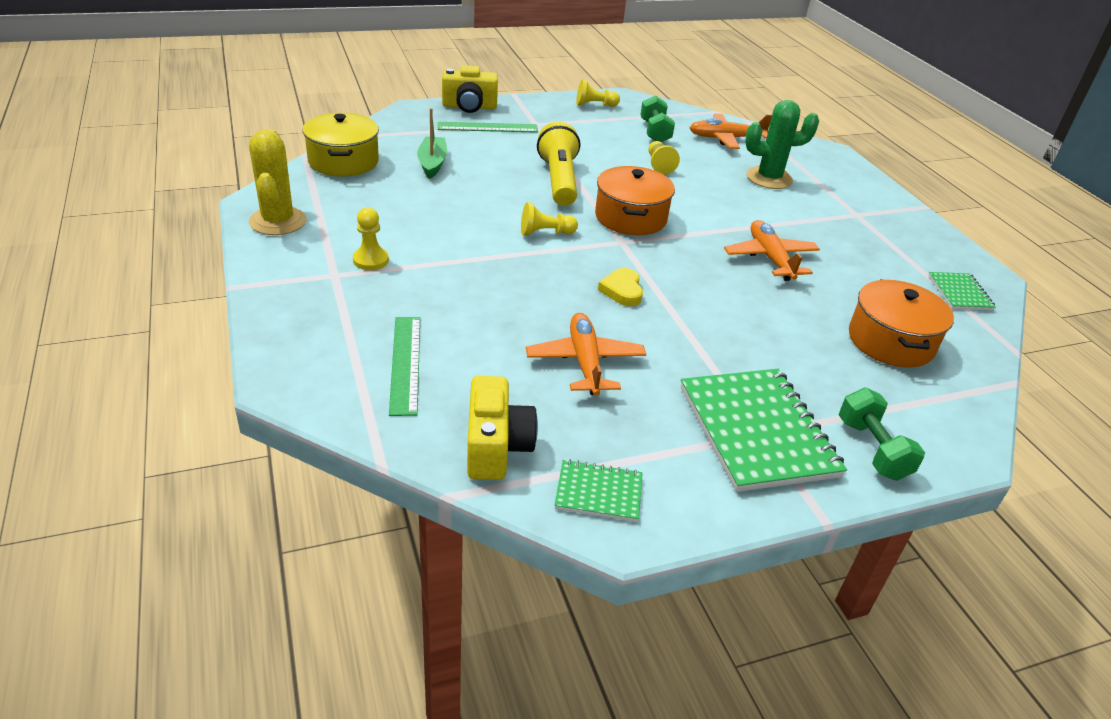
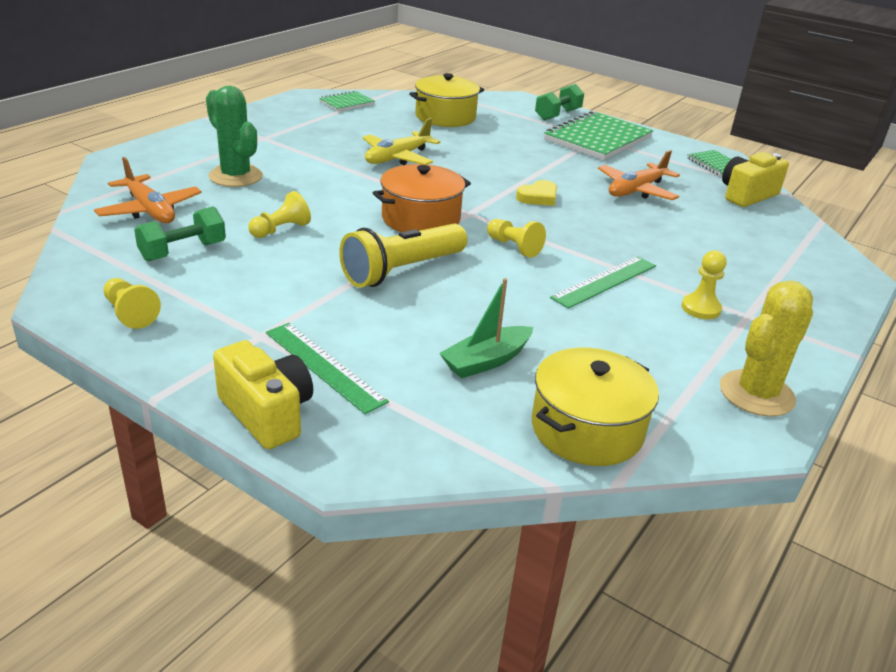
camera: 125 degrees left, 5 degrees down
(405, 363) = (756, 243): green ruler -> green ruler (605, 281)
(770, 258) = (397, 158): orange plane -> yellow plane
(891, 341) = (445, 117): orange pot -> yellow pot

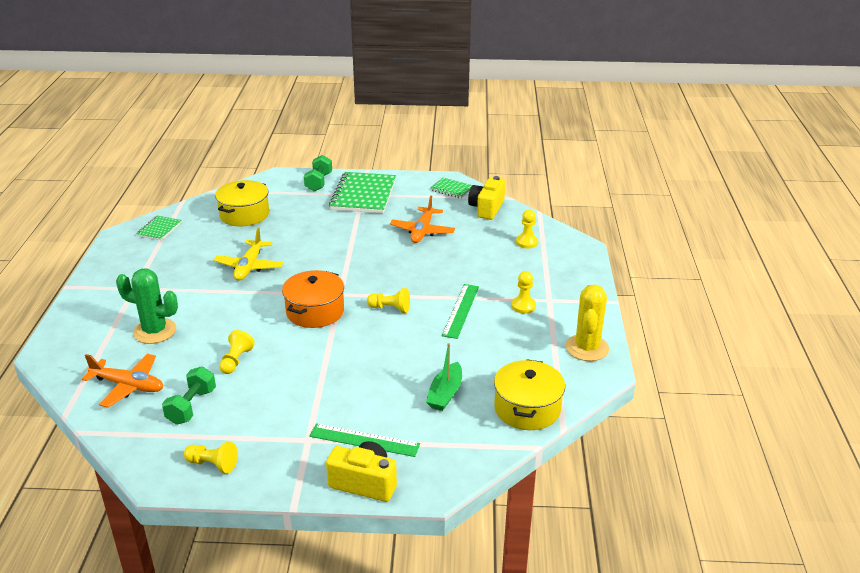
camera: 30 degrees left, 0 degrees up
(402, 271) = (343, 356): yellow flashlight -> none
(538, 197) = (370, 262): yellow heart -> none
(772, 244) = (527, 242): none -> yellow pawn

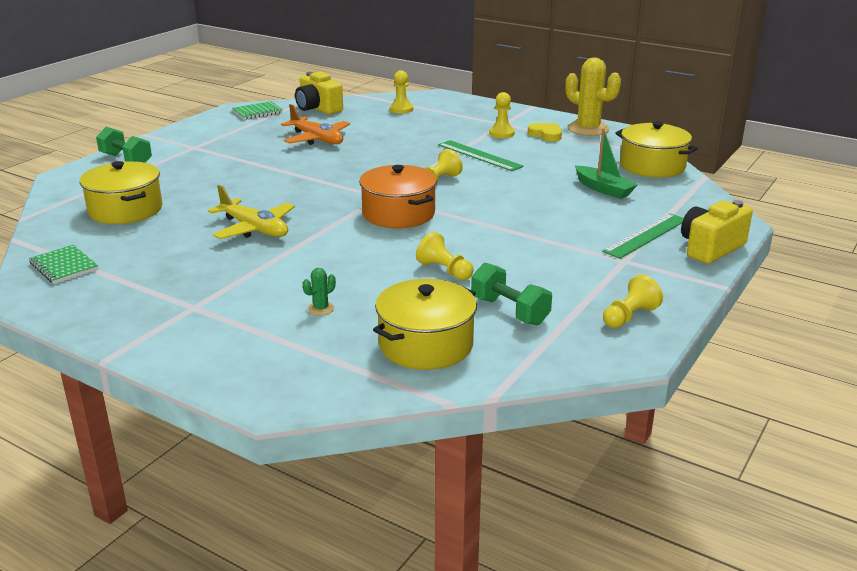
camera: 60 degrees left, 5 degrees down
(128, 386) = (426, 345): orange plane -> yellow pot
(155, 331) = (321, 309): green cactus -> green cactus, size x0.42
(363, 195) = (197, 147): green notebook -> none
(545, 329) = (546, 135): none -> yellow heart

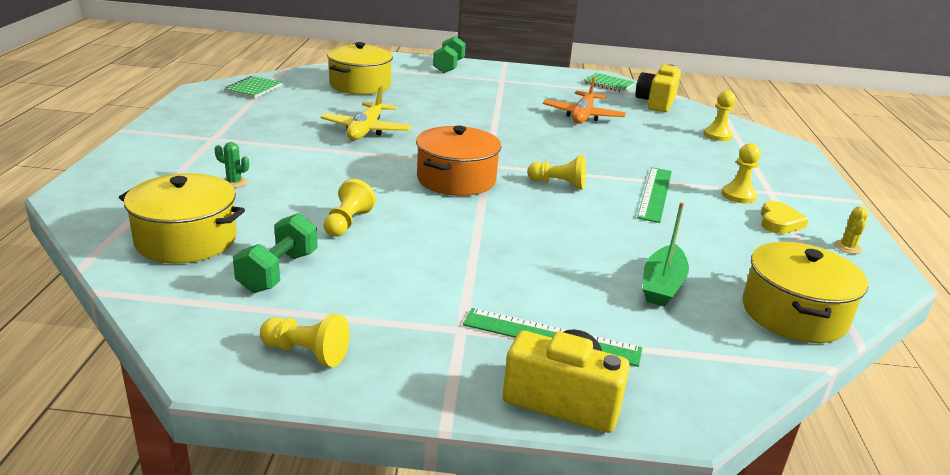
camera: 60 degrees right, 0 degrees up
(588, 129) = (847, 247): yellow cactus -> yellow cactus, size x0.42

